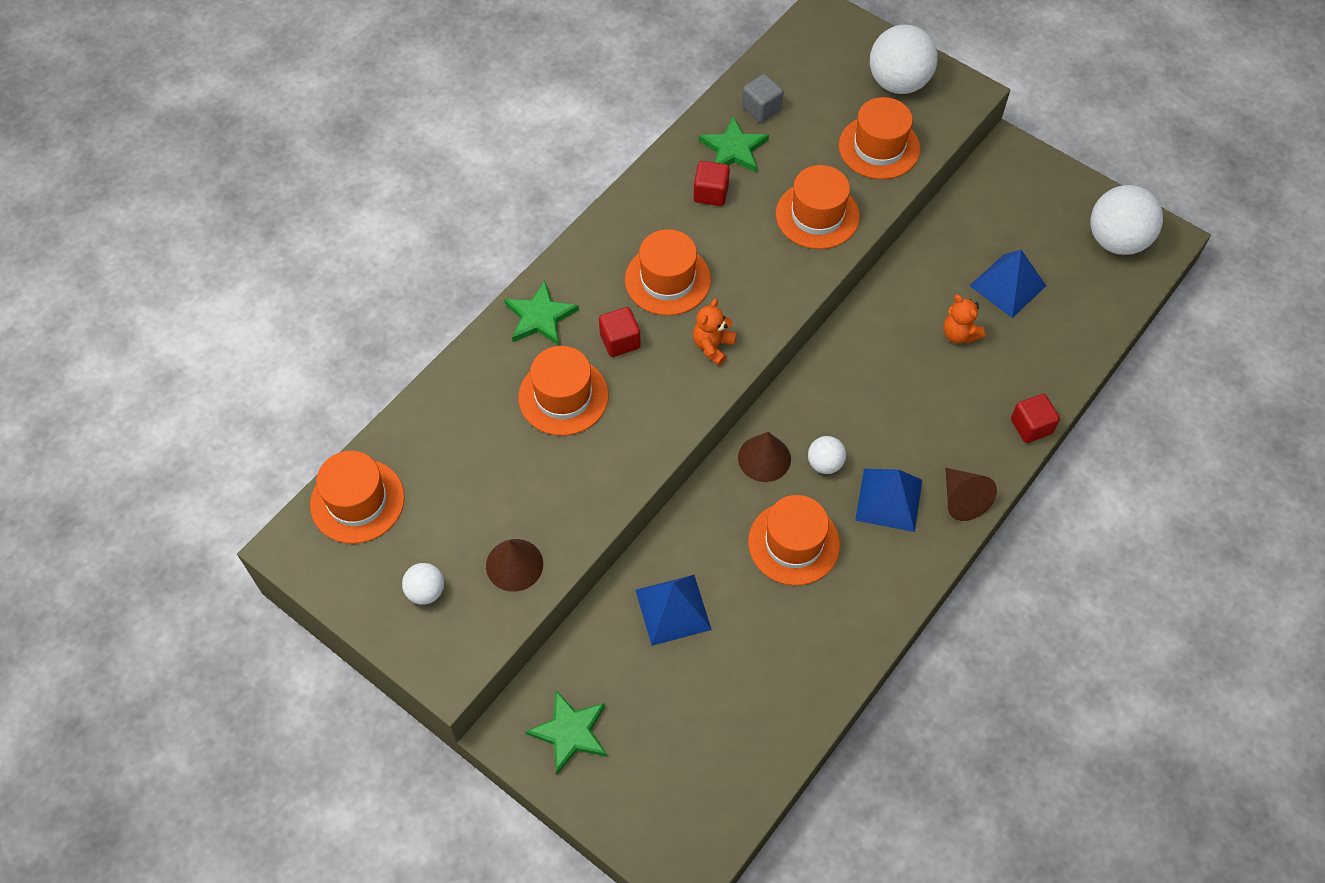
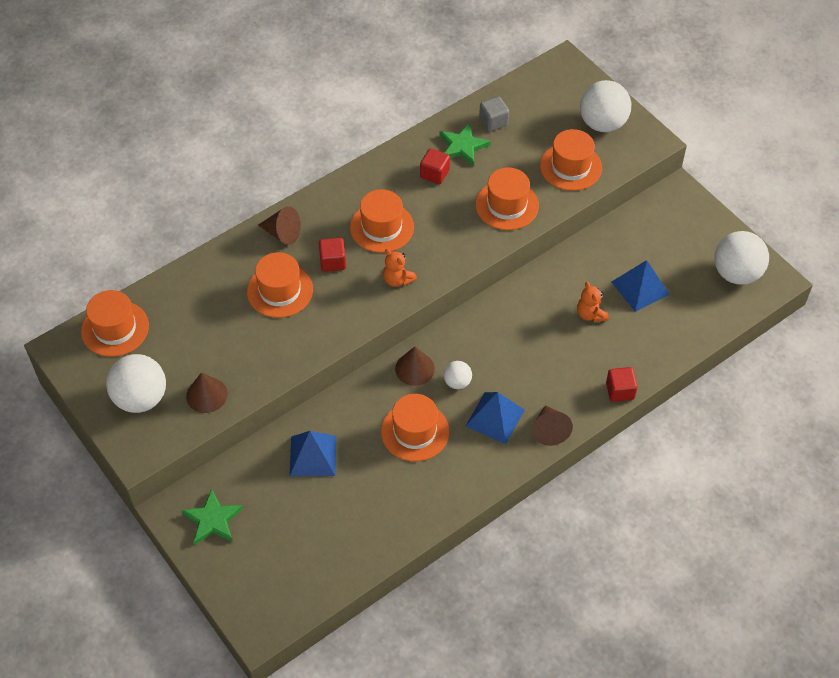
camera: 15 degrees right, 5 degrees down
(426, 591) = (141, 398): white ball -> white ball, size x1.96
(540, 317) = (282, 233): green star -> brown cone
(713, 346) = (397, 280): orange teddy bear -> orange teddy bear turned 90 degrees counterclockwise

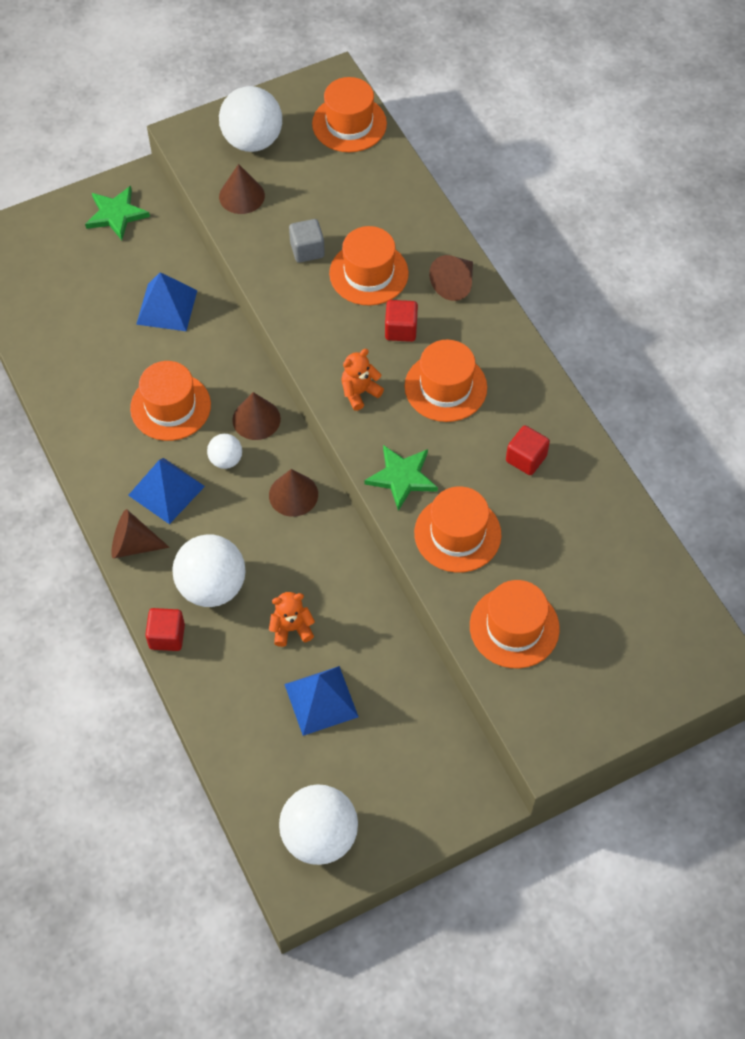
camera: 100 degrees right, 5 degrees up
(462, 146) = (571, 499): green star -> green star (402, 477)
(478, 332) = (293, 494): none -> brown cone
(493, 122) = (612, 545): grey cube -> grey cube (307, 250)
(602, 123) = (592, 688): white ball -> white ball (212, 586)

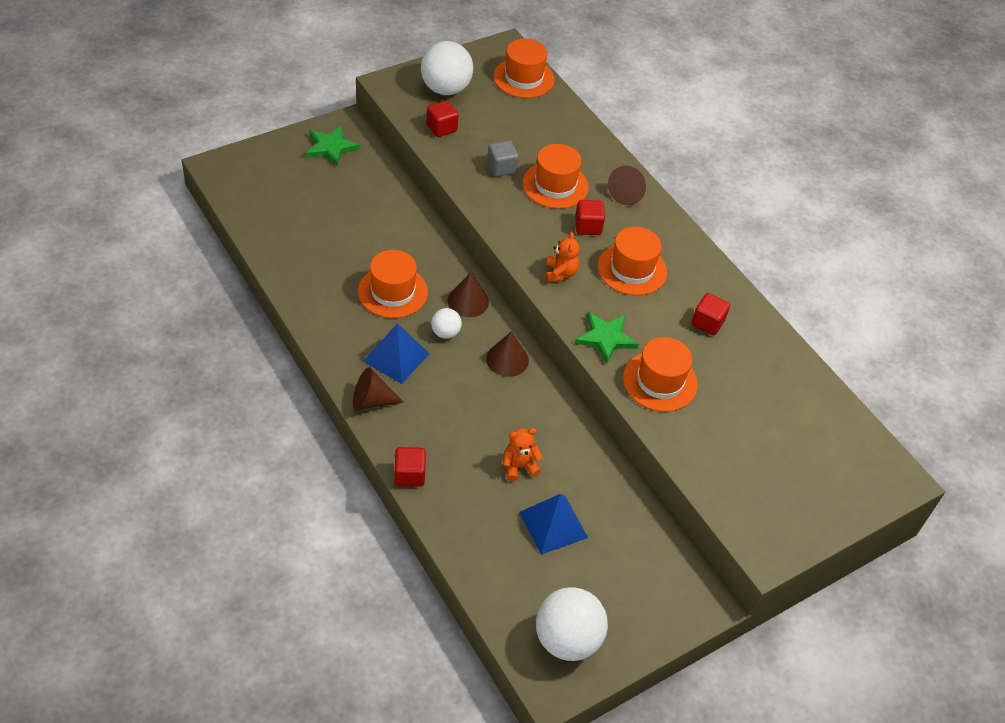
camera: 10 degrees left, 10 degrees down
(166, 307) = (381, 216): blue pyramid -> none
(212, 586) = (445, 433): white ball -> none
(241, 196) = (441, 128): brown cone -> red cube
(359, 392) = (560, 273): orange teddy bear -> orange teddy bear turned 135 degrees clockwise
(514, 627) = (720, 454): orange hat -> none

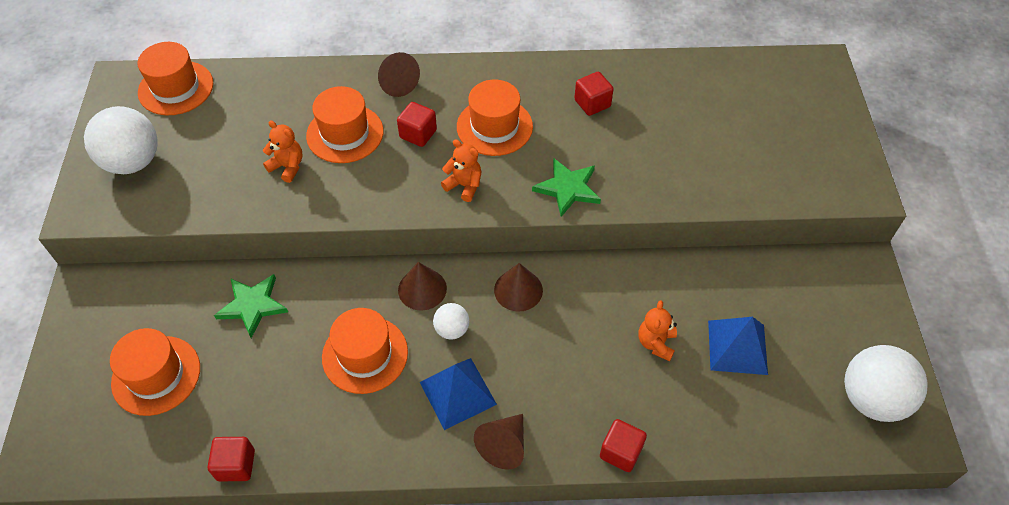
camera: 55 degrees left, 5 degrees up
(331, 147) = (106, 320): green star -> green star (252, 305)
(441, 128) = (188, 192): red cube -> red cube (236, 465)
(501, 168) = (287, 167): grey cube -> orange teddy bear
(660, 381) = (642, 172): orange hat -> orange hat (156, 375)

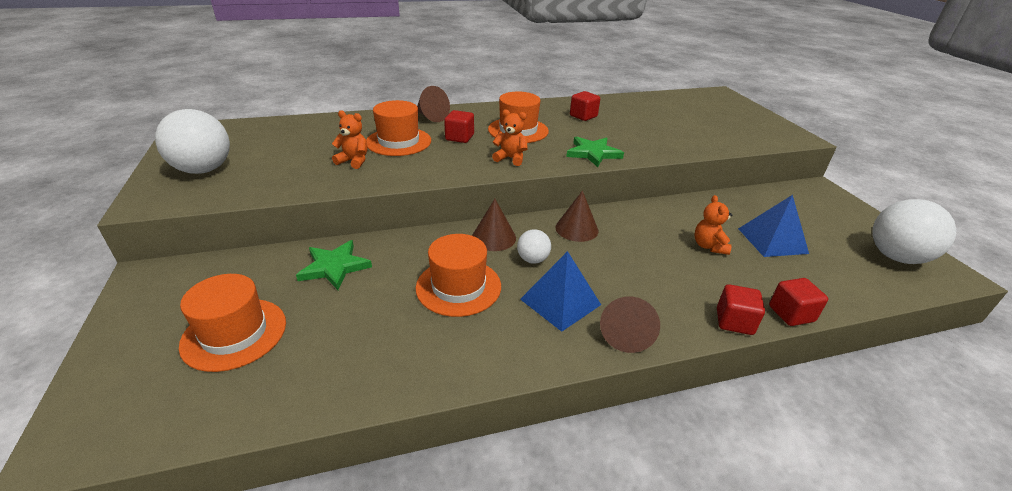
camera: 15 degrees left, 20 degrees down
(176, 88) = (242, 130): orange hat -> none
(236, 465) = (343, 400): red cube -> red cube (791, 314)

